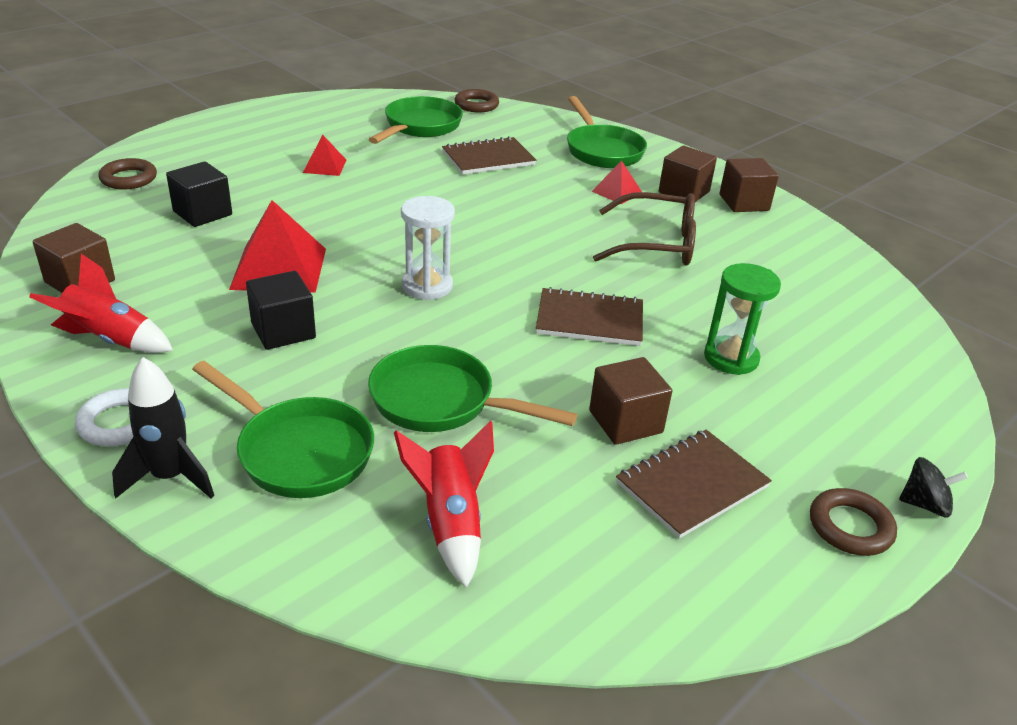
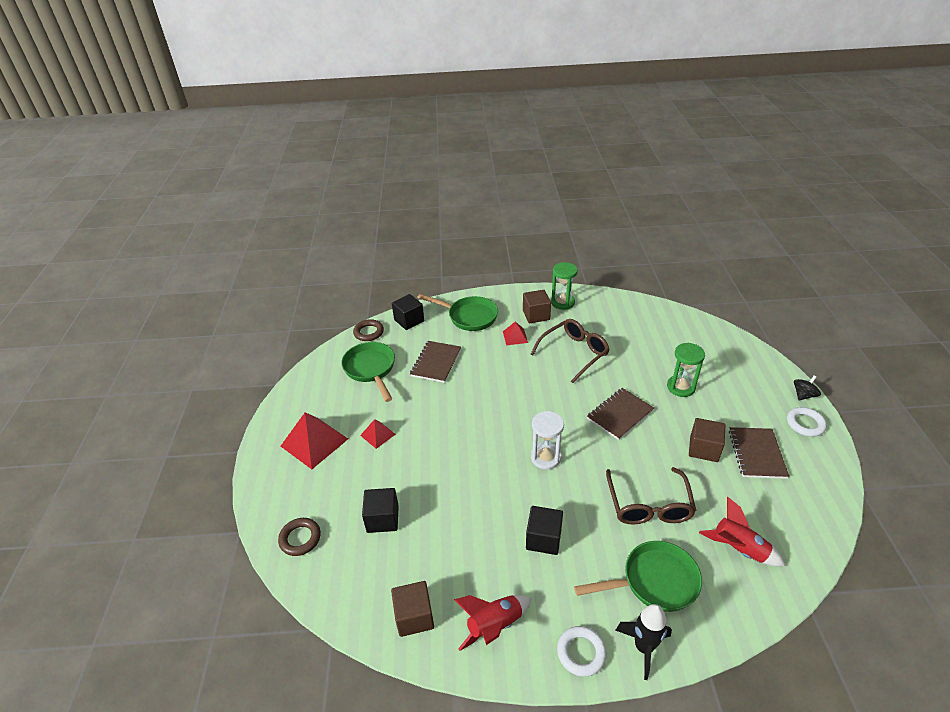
camera: 45 degrees left, 5 degrees up
(279, 268) = (478, 511): red pyramid -> red pyramid (314, 442)
(441, 401) = (649, 505): green pan -> brown glasses
(533, 119) = (409, 320): none -> black cube
(744, 202) = (562, 302): brown cube -> green hourglass
(850, 527) = (805, 424): brown ring -> white ring

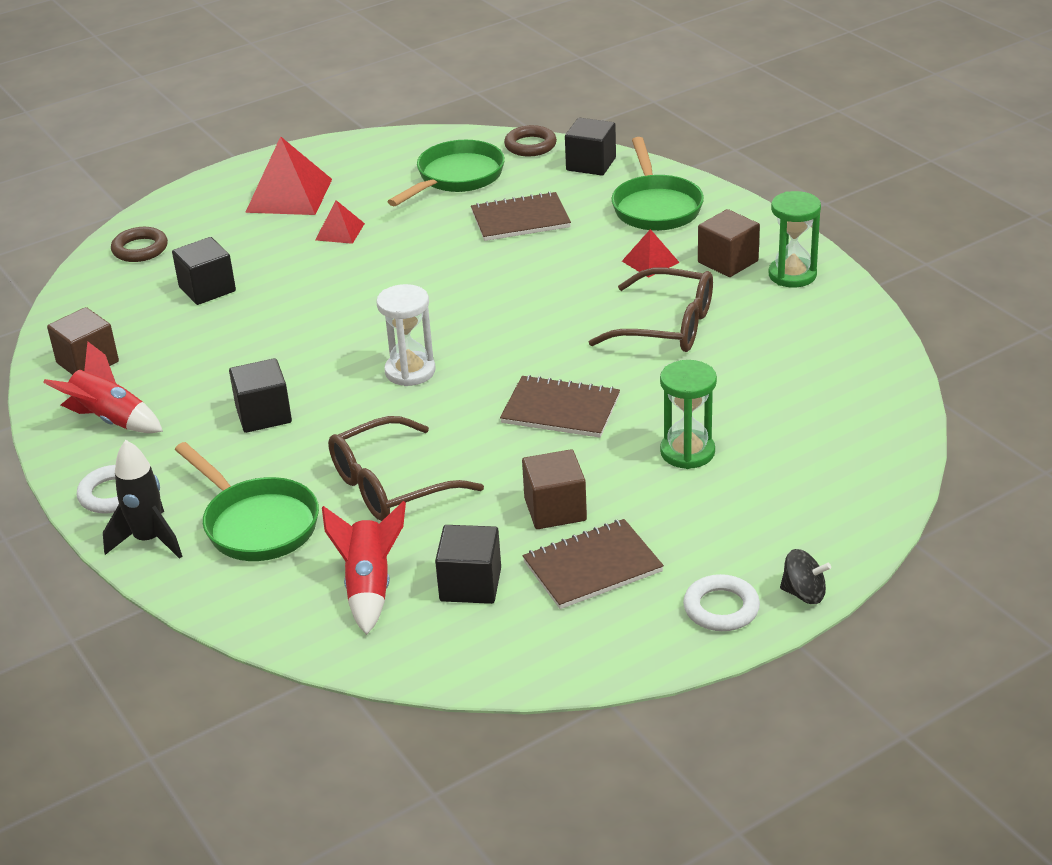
camera: 60 degrees right, 5 degrees down
(753, 505) = (470, 584): none -> black cube

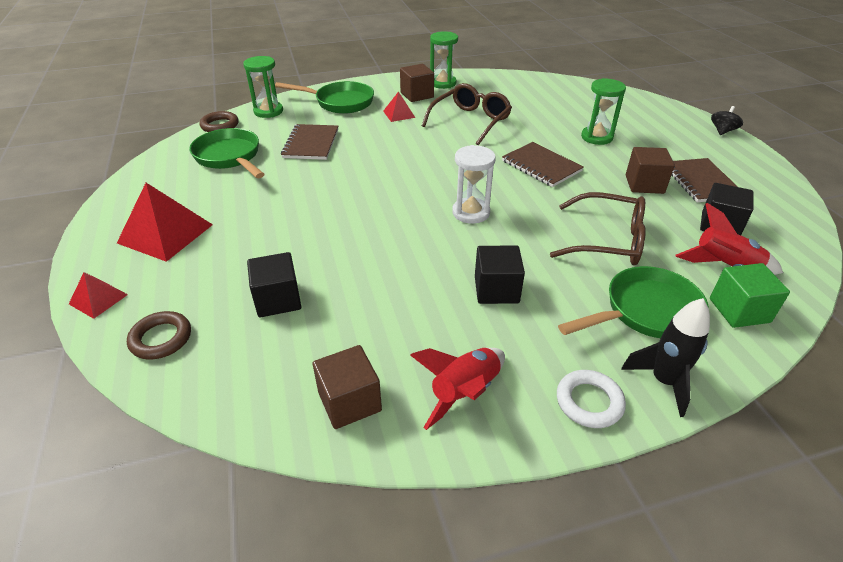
camera: 75 degrees left, 5 degrees up
(280, 597) = (739, 310): none -> green cube
(340, 231) = (252, 216): red pyramid -> red pyramid (98, 299)
(391, 485) = (607, 240): brown glasses -> brown glasses turned 60 degrees counterclockwise
(560, 410) = (541, 166): brown notebook -> brown notebook turned 75 degrees counterclockwise
(591, 164) = (268, 111): black cube -> green hourglass
(721, 608) = (736, 153): white ring -> none

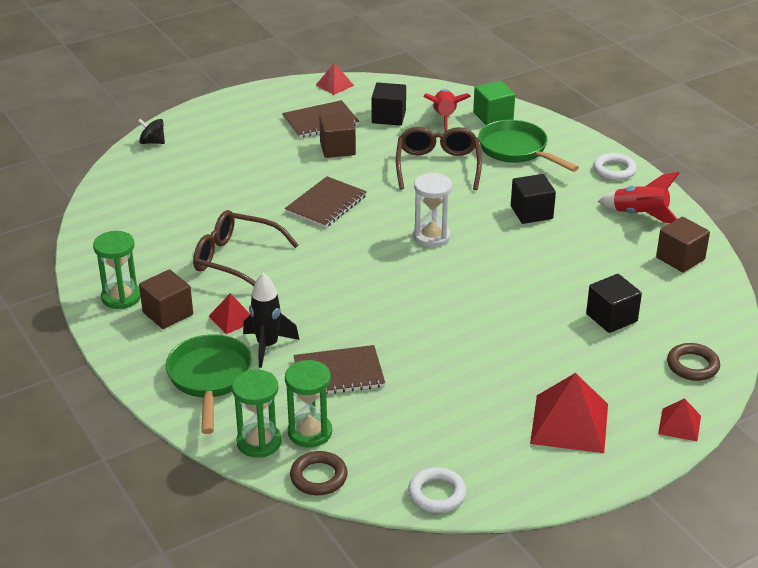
camera: 105 degrees left, 5 degrees down
(161, 161) = (437, 494): none -> white ring
(229, 157) = (400, 434): green pan -> none
(596, 137) = (249, 174): green hourglass -> green hourglass (310, 432)
(663, 381) = (579, 145): black rocket -> black rocket (267, 346)
(722, 131) = (211, 105): black spinning top -> black spinning top (152, 142)
(790, 200) = (334, 85): none -> red pyramid

